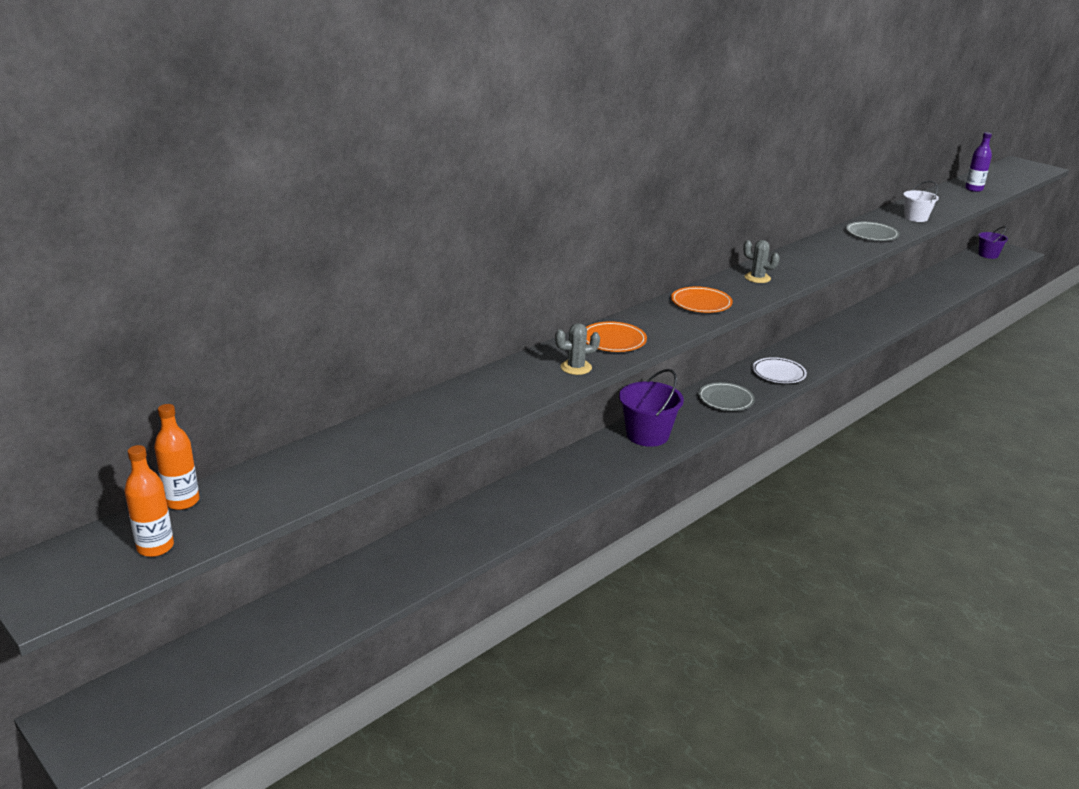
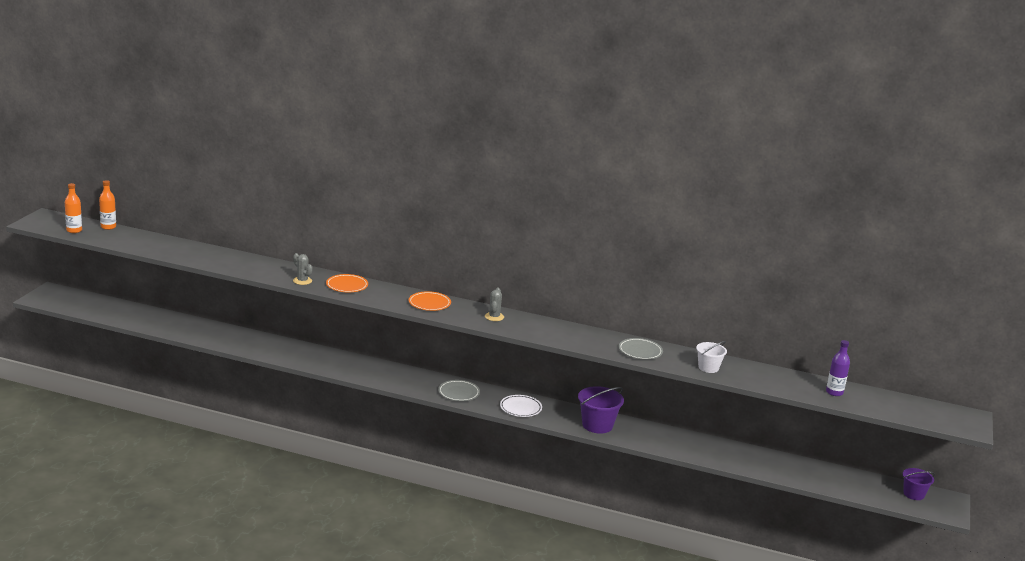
camera: 60 degrees right, 5 degrees down
(647, 435) = (384, 373): purple bucket -> purple bucket (597, 425)

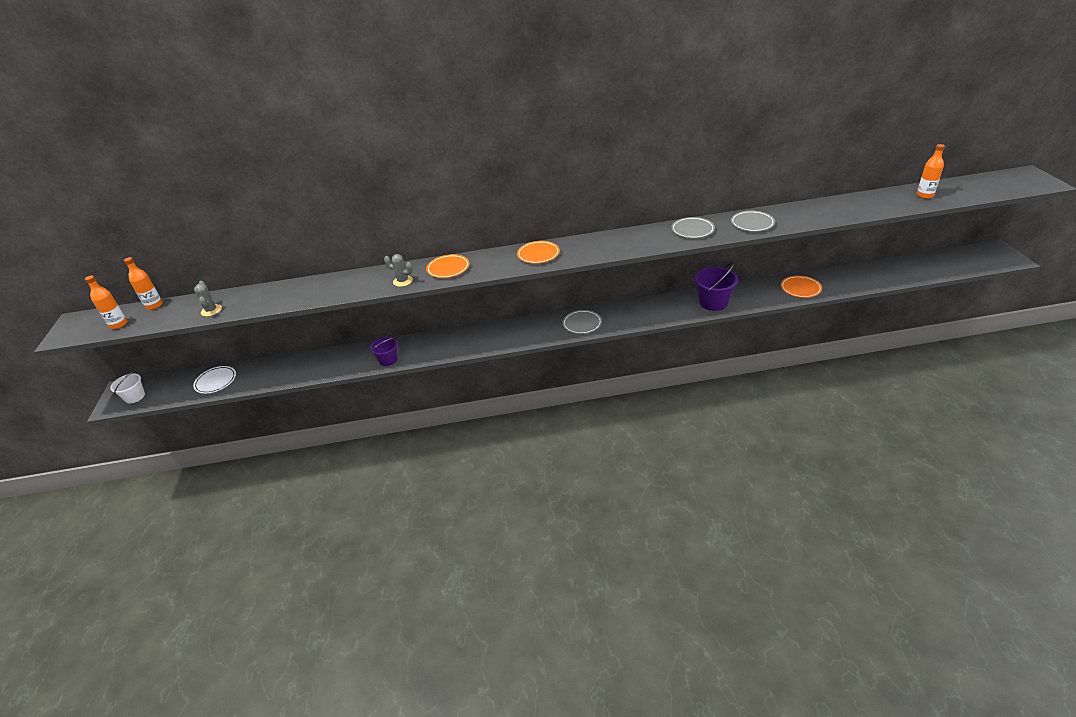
camera: 20 degrees left, 15 degrees up
(494, 317) = (605, 243): grey cactus -> grey cactus (211, 310)
(520, 408) = (643, 315): white plate -> white plate (216, 381)
(581, 336) = (692, 230): none -> grey plate
(695, 448) = (800, 288): none -> orange plate
(708, 368) = (817, 215): white bucket -> white bucket (135, 397)
(834, 392) = (924, 195): purple bottle -> orange bottle
(913, 494) = (973, 255): purple bucket -> purple bucket (388, 360)

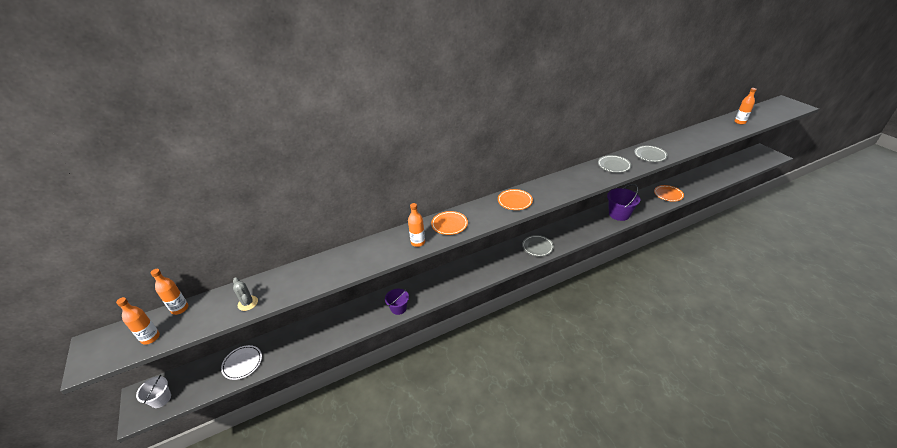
camera: 20 degrees left, 0 degrees up
(403, 281) = (418, 242): grey cactus -> orange bottle

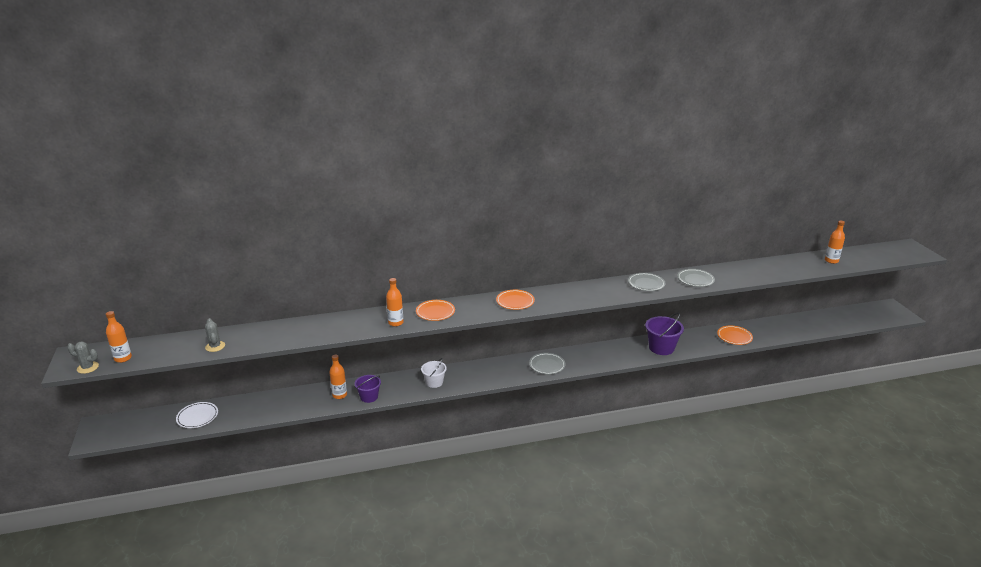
camera: 10 degrees right, 10 degrees down
(112, 358) = (88, 368): none -> grey cactus
(161, 399) = (114, 432): white bucket -> white bucket (434, 382)
(180, 309) = (154, 341): orange bottle -> orange bottle (339, 395)

